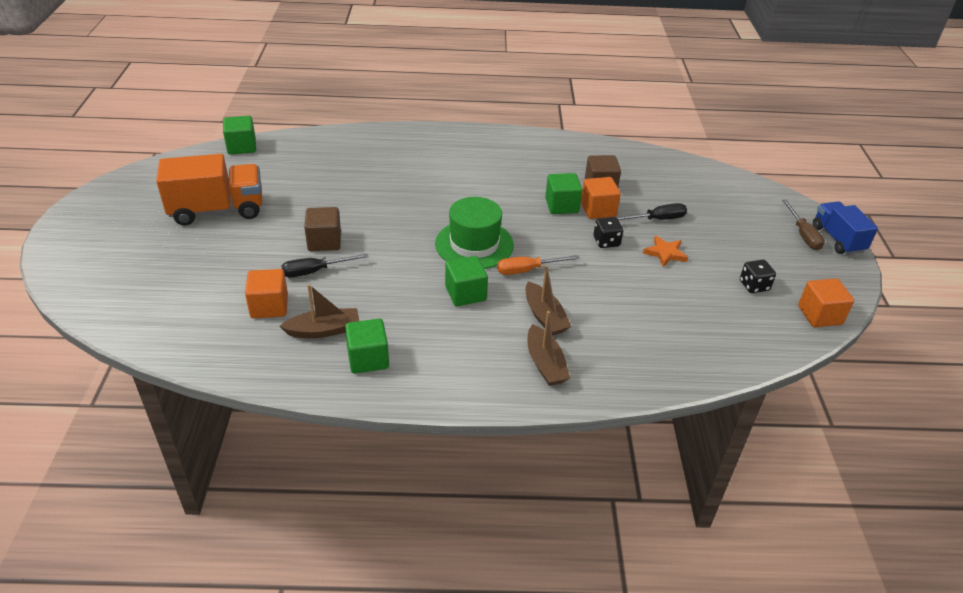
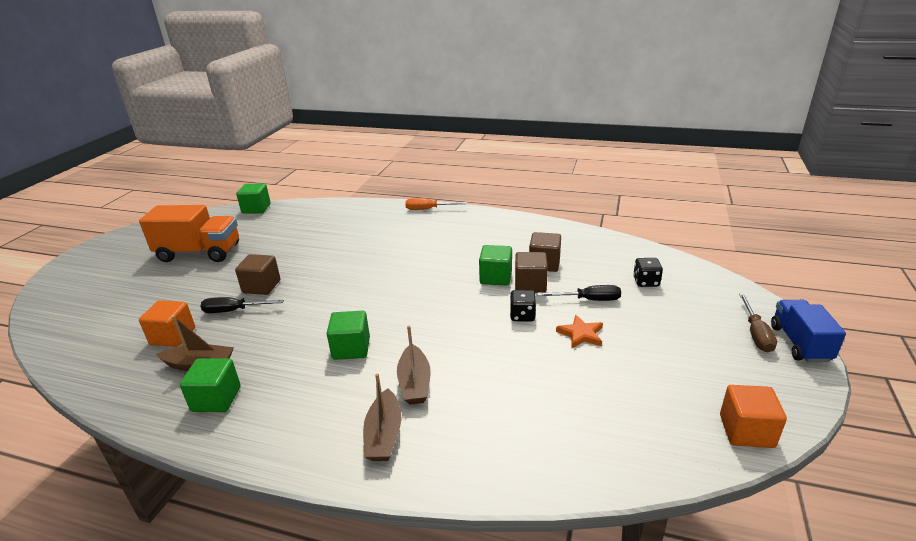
camera: 20 degrees right, 10 degrees down
(474, 244) = (390, 303): green hat -> none
(527, 270) = (426, 333): orange screwdriver -> orange screwdriver (428, 209)
(598, 210) = (530, 285): orange cube -> brown cube
(754, 286) = (671, 383): black dice -> black dice (646, 282)

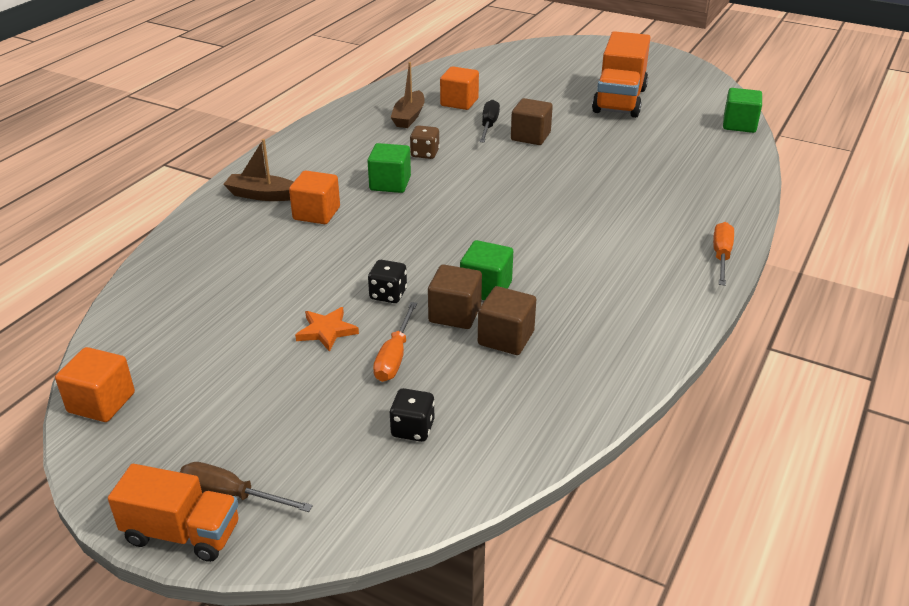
camera: 100 degrees right, 5 degrees up
(216, 399) = (358, 126): green cube -> none
(290, 338) = (425, 154): none -> brown dice
(414, 383) = (316, 213): brown boat -> orange cube
(588, 300) = (394, 357): black screwdriver -> orange screwdriver
(799, 343) = (182, 533): blue truck -> orange truck

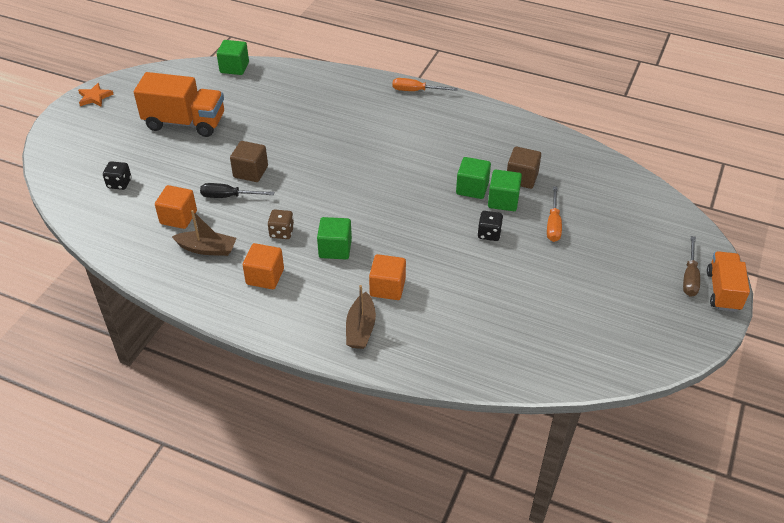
camera: 95 degrees left, 10 degrees up
(101, 402) = (642, 359): orange cube -> orange cube (265, 276)
(326, 331) = (536, 259): orange star -> orange star (94, 97)
(394, 357) = (553, 224): orange screwdriver -> orange screwdriver turned 90 degrees clockwise
(413, 429) = (612, 211): black dice -> black dice (119, 183)
(455, 314) = (503, 201): brown cube -> green cube

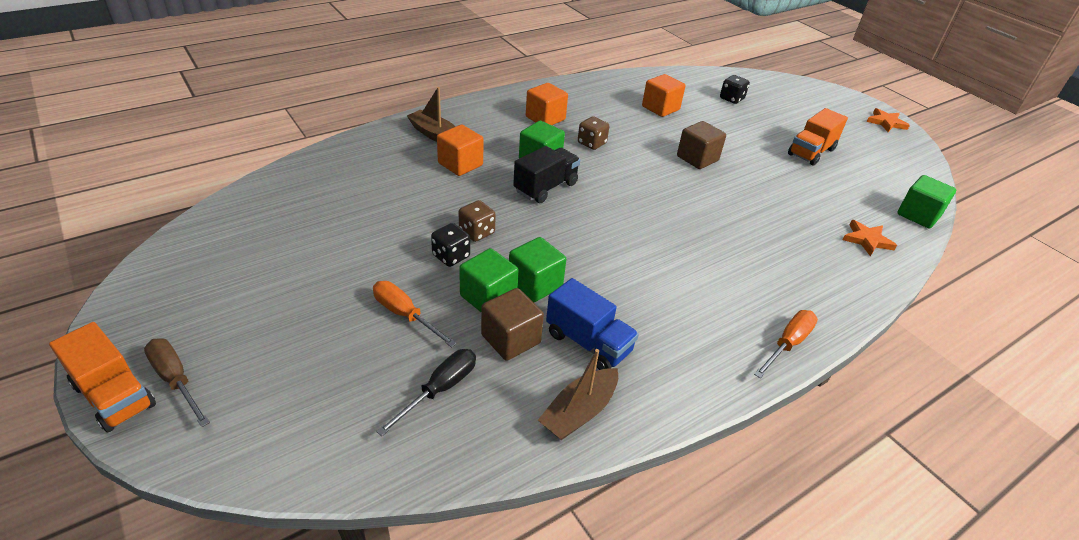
camera: 120 degrees right, 5 degrees down
(185, 122) = (811, 152): orange truck -> orange truck, size x0.65
(207, 249) = (607, 107): brown boat -> brown boat (579, 412)
(228, 196) = (668, 136): black screwdriver -> black screwdriver (440, 389)
(286, 82) = (867, 240): none -> orange star
(370, 228) = (545, 187): none -> black truck
(455, 235) = (476, 232): none -> brown dice
(492, 151) = (588, 343): none -> blue truck

